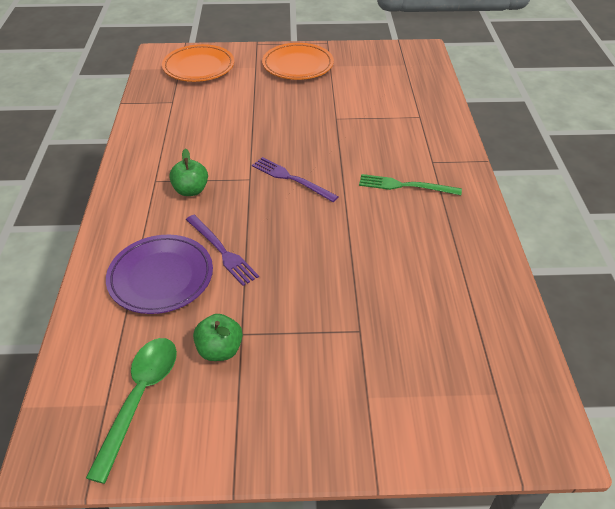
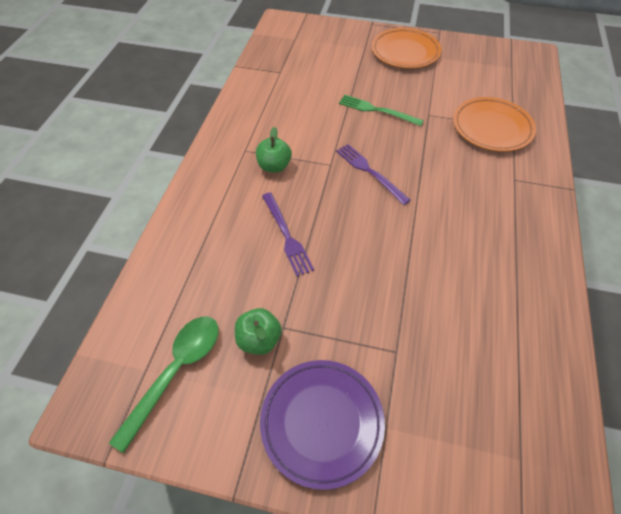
camera: 15 degrees right, 10 degrees up
(161, 277) = (225, 251): purple plate -> purple plate (322, 422)
(199, 67) = (312, 40): orange plate -> orange plate (491, 128)
(405, 186) = (480, 201): green fork -> green fork (377, 110)

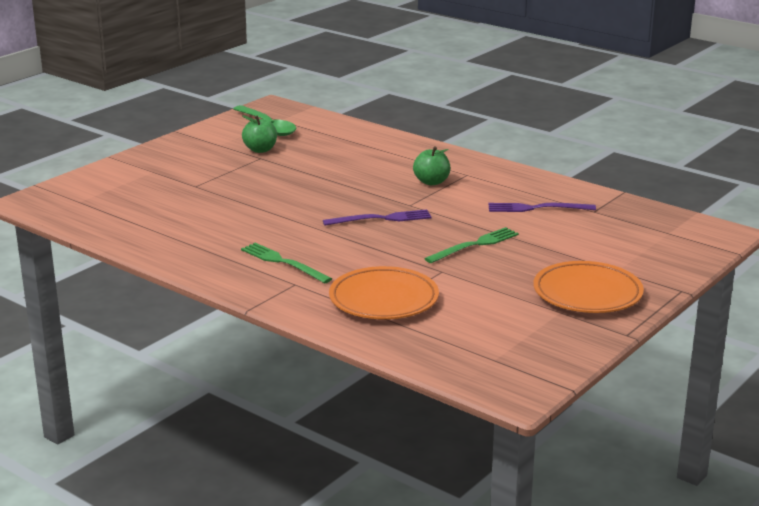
camera: 115 degrees right, 30 degrees down
(286, 235) = (342, 172): purple fork -> purple fork (537, 208)
(322, 422) = (181, 156): purple plate -> none
(491, 200) = (283, 262): none -> green fork

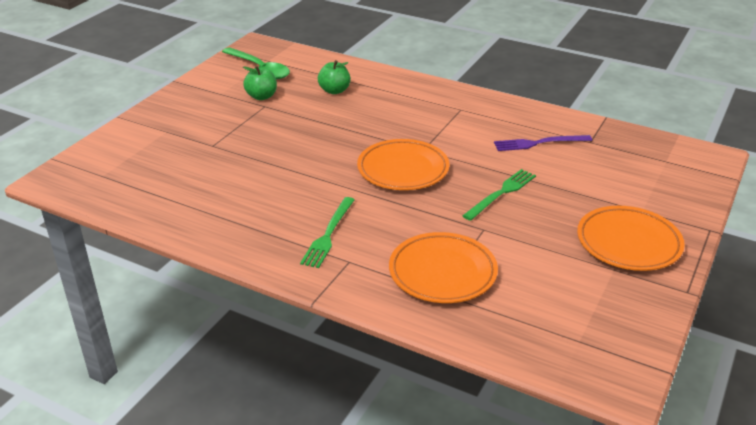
camera: 10 degrees left, 10 degrees up
(283, 262) = (328, 234): green fork -> green fork turned 105 degrees counterclockwise
(381, 219) = (403, 169): purple fork -> orange plate
(431, 182) = (432, 121): green apple -> green apple (334, 91)

